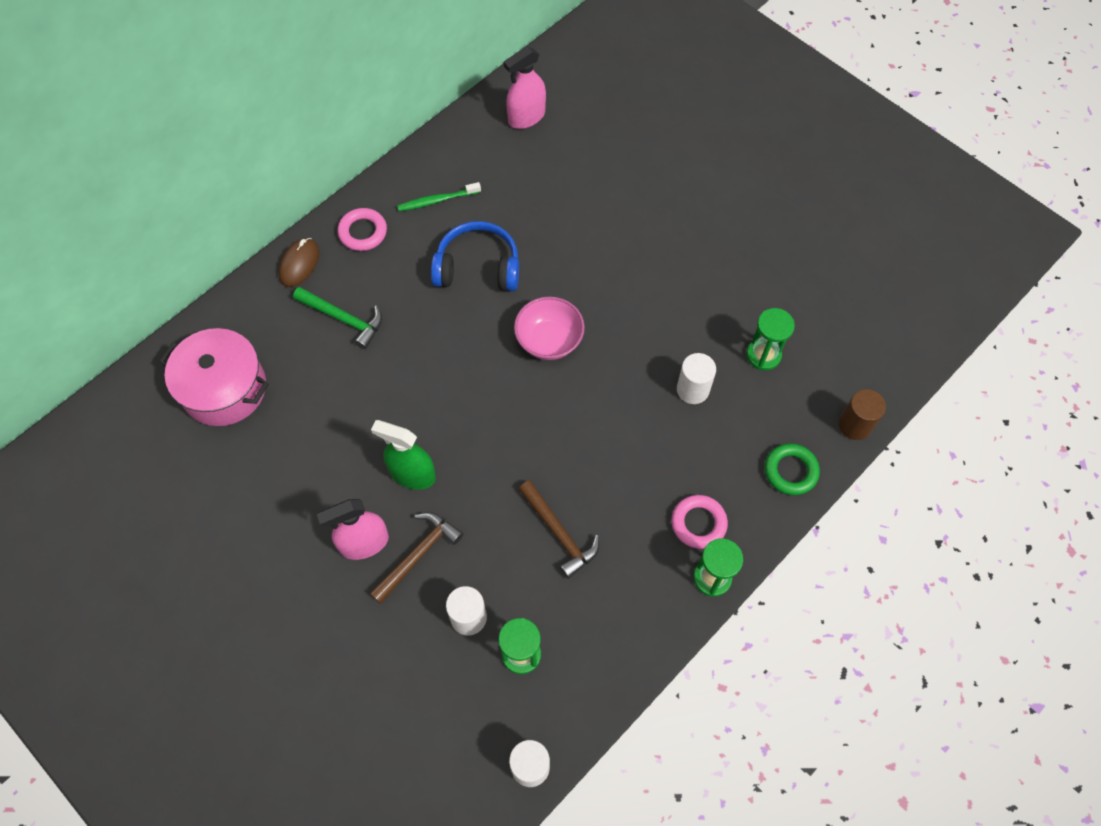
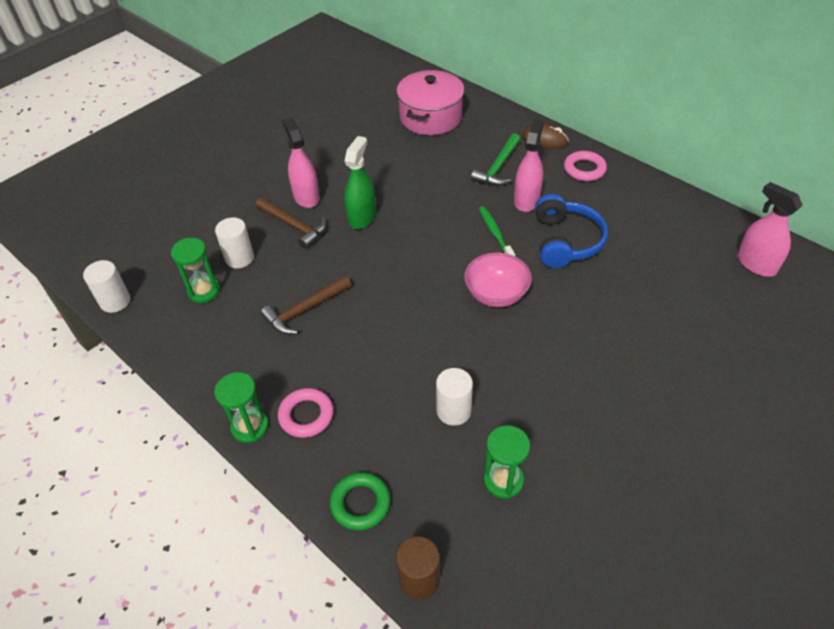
camera: 90 degrees right, 15 degrees down
(407, 296) = (526, 200): none -> pink spray bottle
(437, 200) = (631, 210): green toothbrush -> green toothbrush (495, 233)

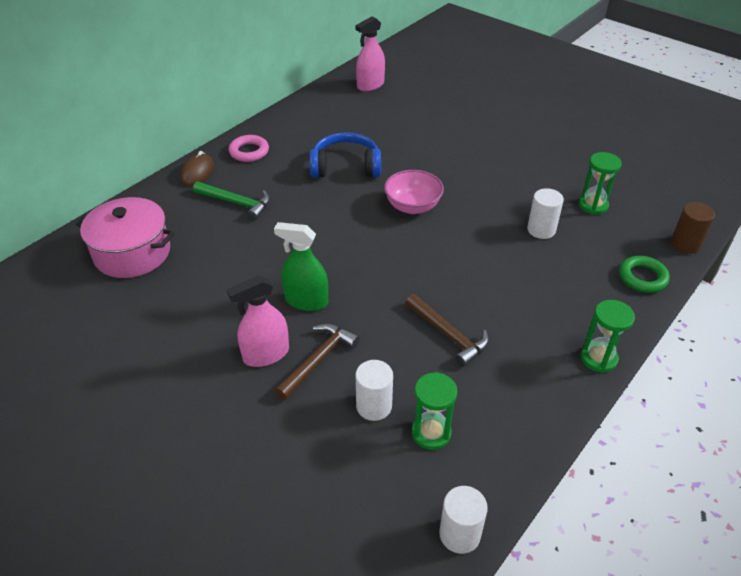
camera: 95 degrees left, 5 degrees down
(306, 415) = (573, 319): pink ring -> none
(495, 233) = (335, 206): green toothbrush -> none
(526, 200) = (289, 186): pink spray bottle -> none

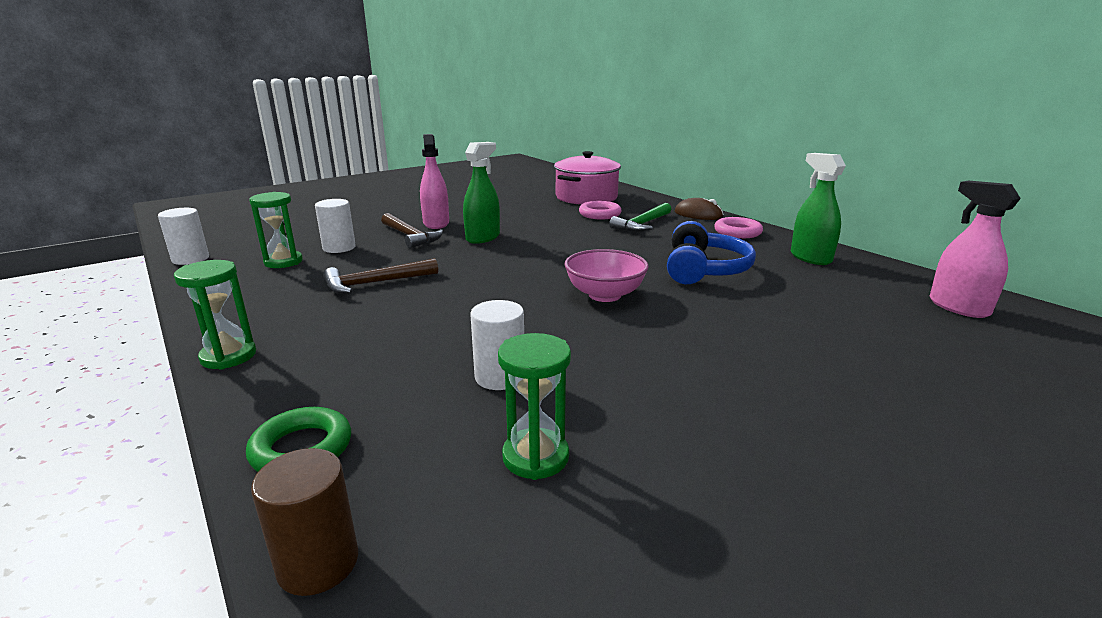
camera: 105 degrees right, 20 degrees down
(206, 233) = (600, 214): none -> pink ring
(303, 123) = (810, 258): none -> green spray bottle

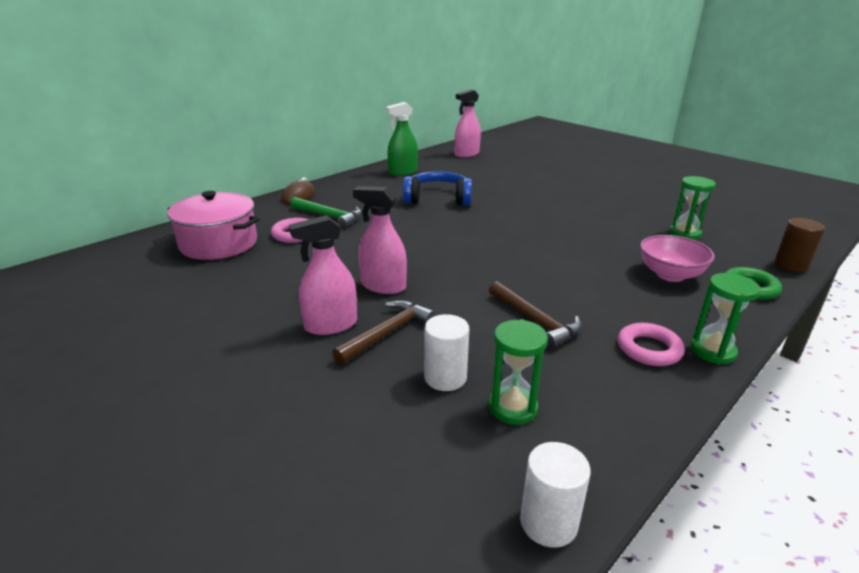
camera: 100 degrees left, 5 degrees up
(483, 237) = (383, 286): green spray bottle -> pink spray bottle
(500, 377) = (633, 248): white cylinder -> none
(604, 295) = (500, 226): pink bowl -> pink bowl (670, 275)
(737, 232) = (349, 186): pink ring -> pink ring (649, 349)

